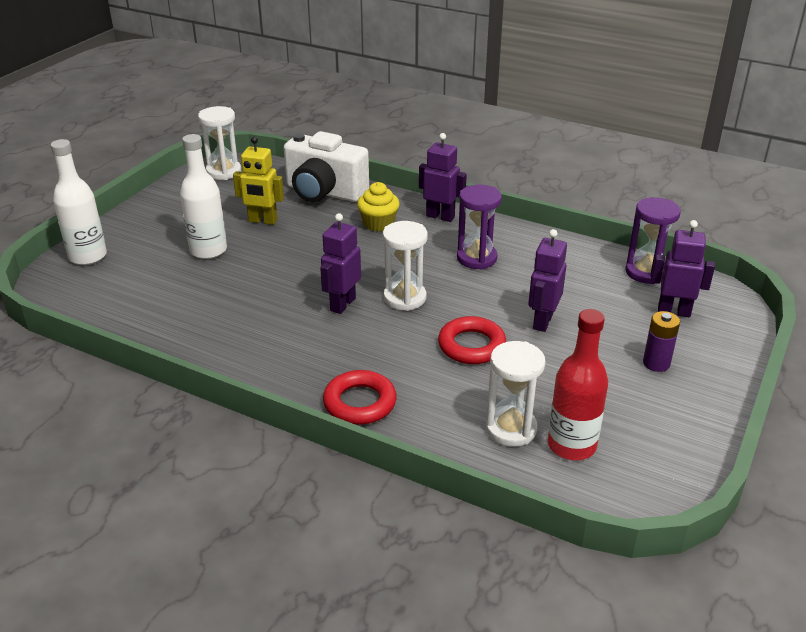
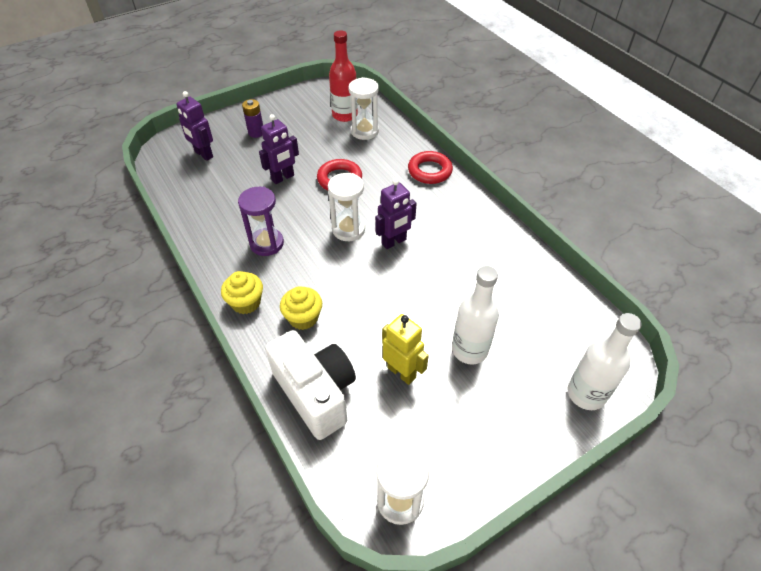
camera: 150 degrees left, 15 degrees up
(440, 216) = (246, 302): purple robot -> yellow cupcake
(646, 272) = (177, 185): purple hourglass -> none

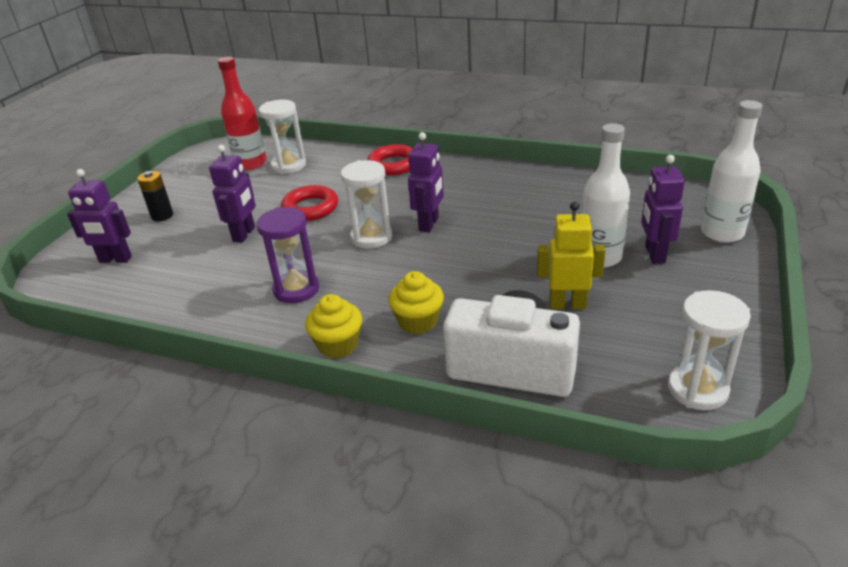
camera: 35 degrees left, 15 degrees down
(256, 133) = (162, 216): purple battery -> black battery
(510, 375) = (654, 254): none -> purple robot

